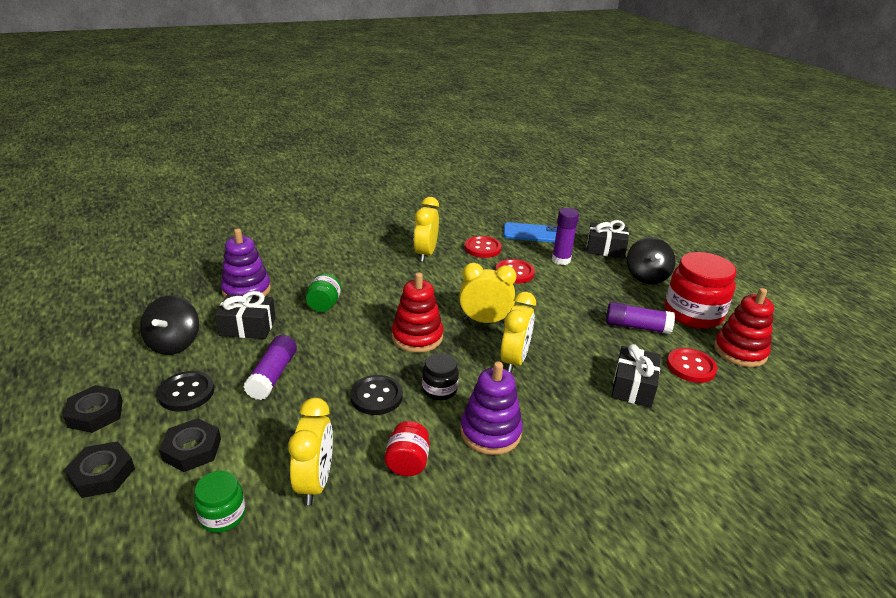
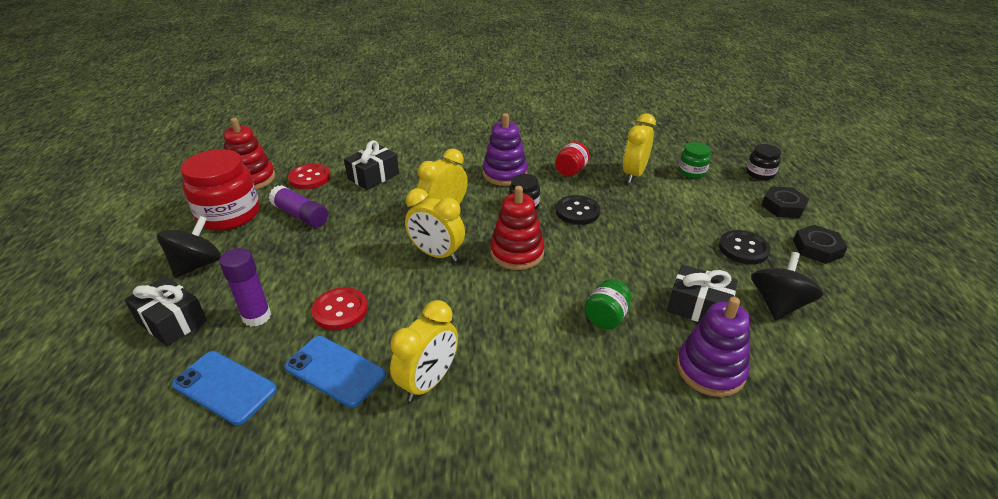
camera: 155 degrees left, 5 degrees up
(103, 545) = (760, 174): none -> black jar
(192, 449) = (723, 207): black nut -> none
(273, 375) = (666, 247): purple glue stick -> none
(482, 248) = (335, 371): red button -> blue phone

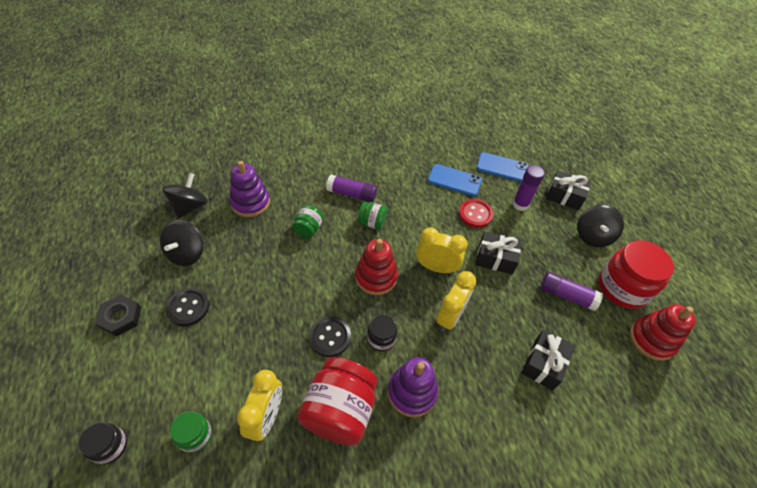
camera: 165 degrees right, 15 degrees up
(310, 178) = (601, 350): red button -> none
(428, 382) = (404, 180): yellow clock -> none
(506, 315) = (372, 223): none -> green jar
(531, 366) = (352, 194): none -> purple glue stick
(570, 171) = (340, 411): red jar -> red jar, size x1.98
(698, 307) = (244, 244): black gift -> black gift (495, 258)
(783, 206) = (118, 378): black nut -> none
(815, 375) = (190, 206): none -> black spinning top

